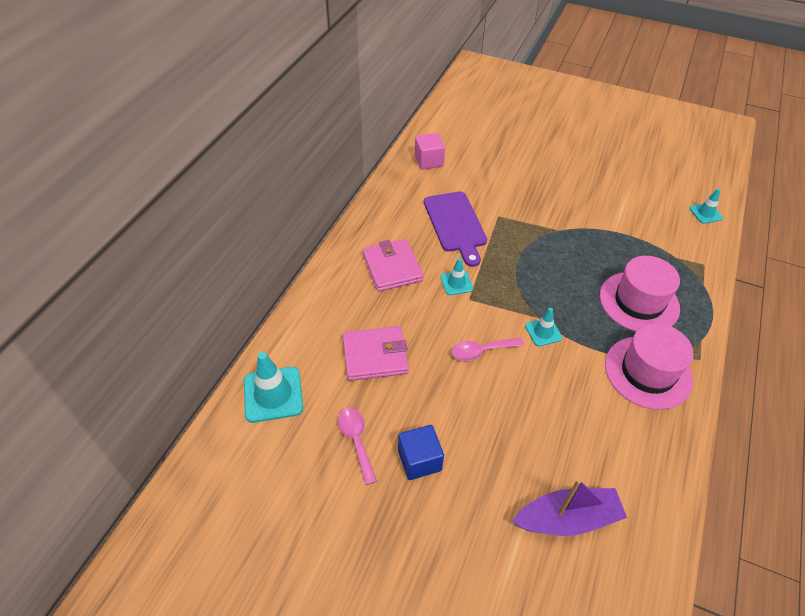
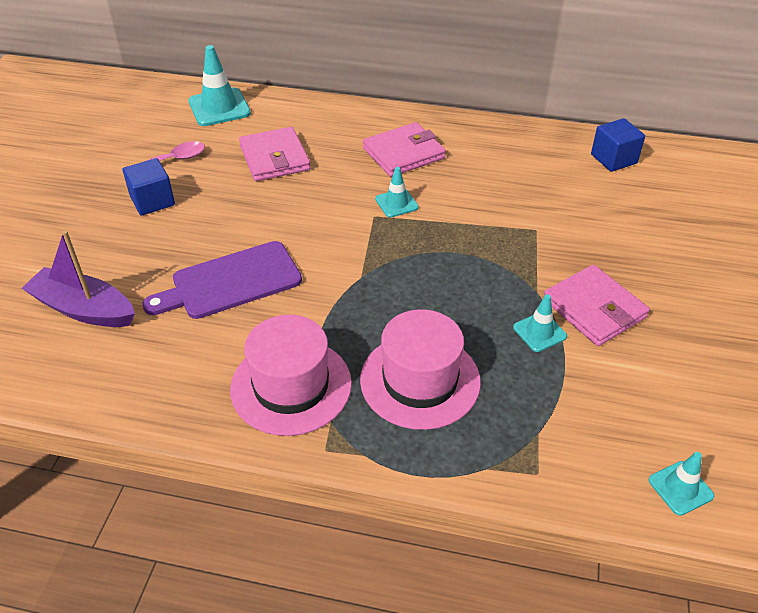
camera: 80 degrees right, 5 degrees down
(429, 161) = (613, 159): pink cube -> blue cube
(455, 224) = (499, 193): purple cutting board -> purple cutting board (231, 282)
(481, 351) = (295, 231): pink spoon -> none
(543, 332) = (337, 281): turquoise traffic cone -> turquoise traffic cone (539, 332)
(567, 518) = (84, 309): purple boat -> purple boat turned 135 degrees clockwise
(576, 209) = (594, 309): none -> pink wallet

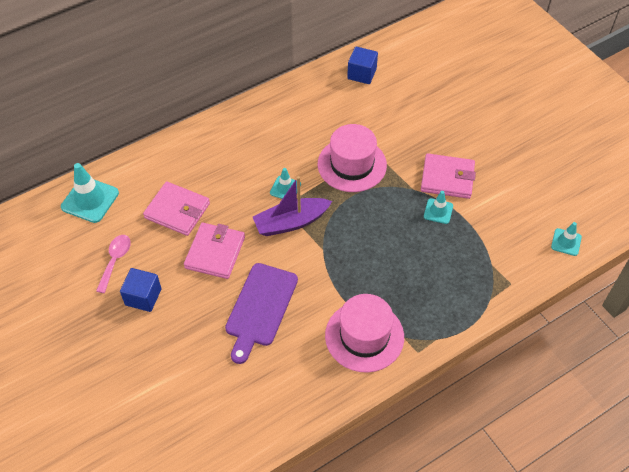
camera: 45 degrees left, 10 degrees up
(84, 309) = (202, 391): purple boat -> purple boat (291, 222)
(403, 153) = (248, 151): pink wallet -> pink wallet (215, 252)
(420, 380) = (416, 282): pink hat -> pink hat (352, 164)

